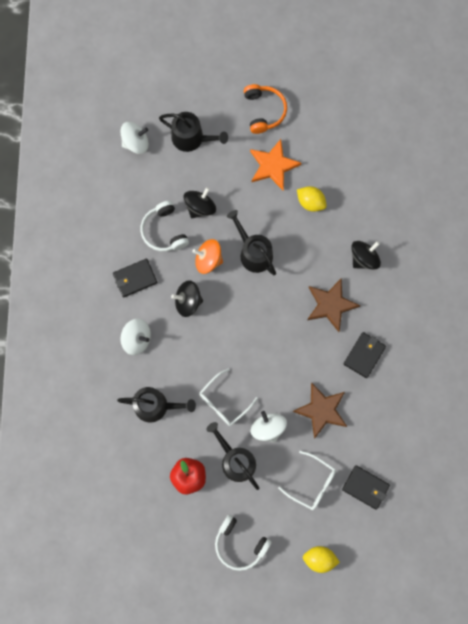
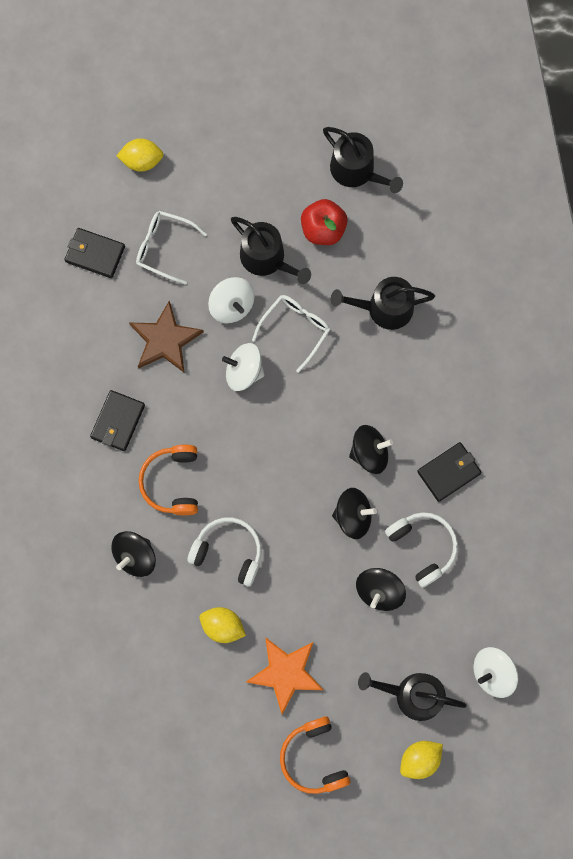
camera: 170 degrees right, 0 degrees up
(137, 339) = (427, 390): white spinning top -> white spinning top (244, 371)
(195, 99) = (419, 759): none -> yellow lemon
(208, 260) = (353, 516): orange spinning top -> black spinning top
(240, 544) = (243, 161): white headphones -> white headphones (228, 552)
(253, 253) = (291, 537): black watering can -> black watering can (356, 170)
(331, 305) = (172, 482): brown star -> orange headphones

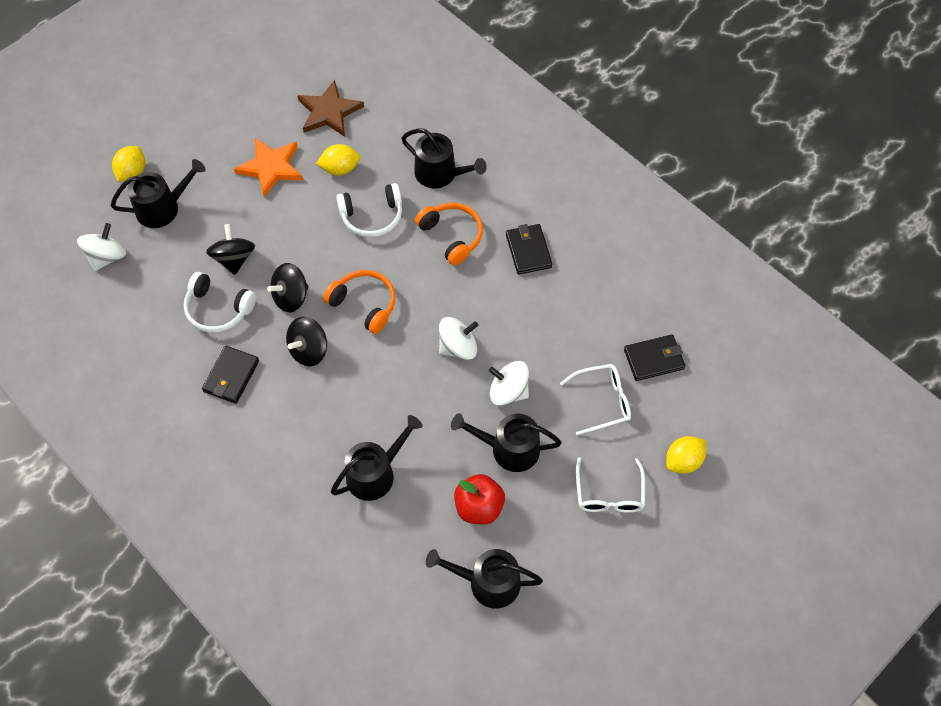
camera: 145 degrees right, 15 degrees down
(135, 556) = (440, 173): black spinning top -> black watering can
(165, 340) = (541, 330): brown star -> brown star (329, 112)
(295, 329) = (440, 407): white glasses -> white glasses (609, 494)
(314, 758) = (214, 131): orange headphones -> orange headphones (364, 304)

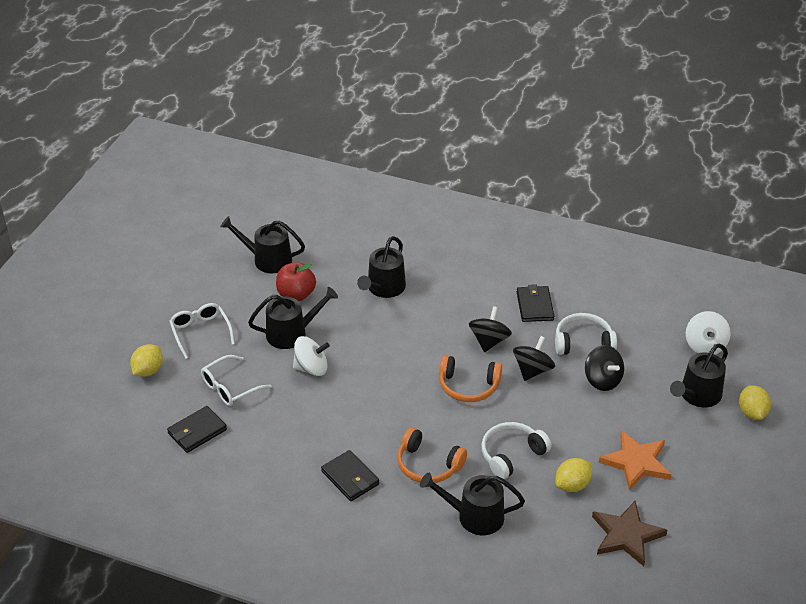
camera: 155 degrees right, 20 degrees down
(458, 347) = (370, 383): white spinning top -> none
(488, 582) = (268, 260): black watering can -> black watering can turned 150 degrees counterclockwise

